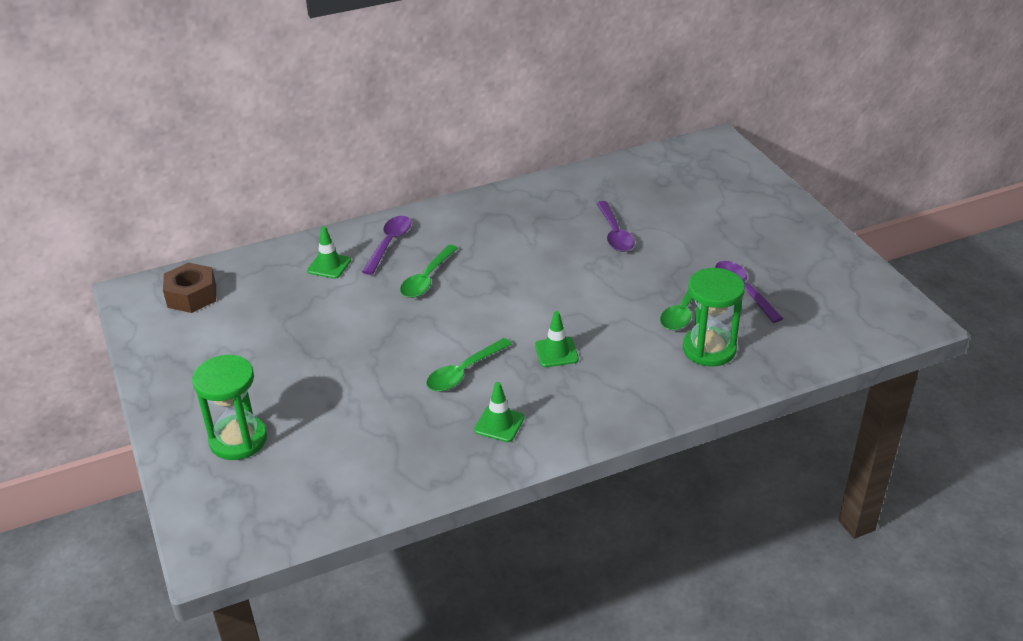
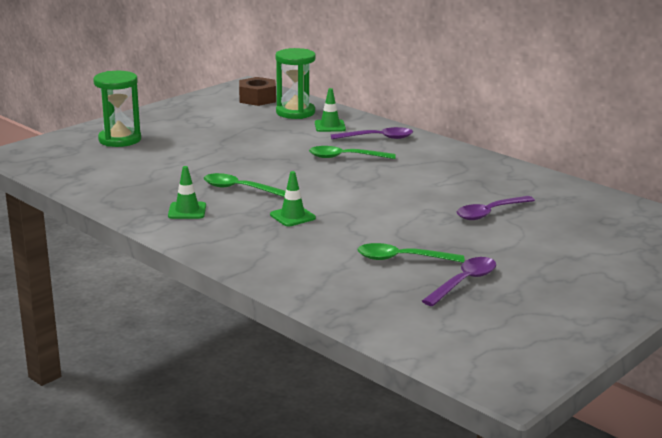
camera: 65 degrees right, 15 degrees down
(709, 349) = (353, 278): green hourglass -> green hourglass (295, 112)

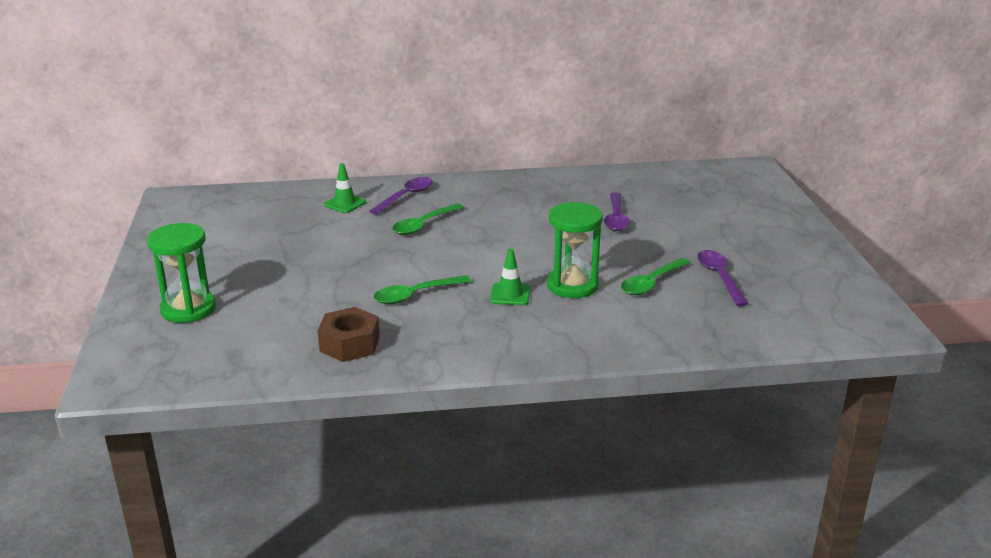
camera: 50 degrees left, 5 degrees up
(187, 211) = (424, 338): green traffic cone -> none
(257, 99) = (217, 207): brown nut -> brown nut (349, 344)
(295, 112) = (285, 204): green hourglass -> green hourglass (572, 285)

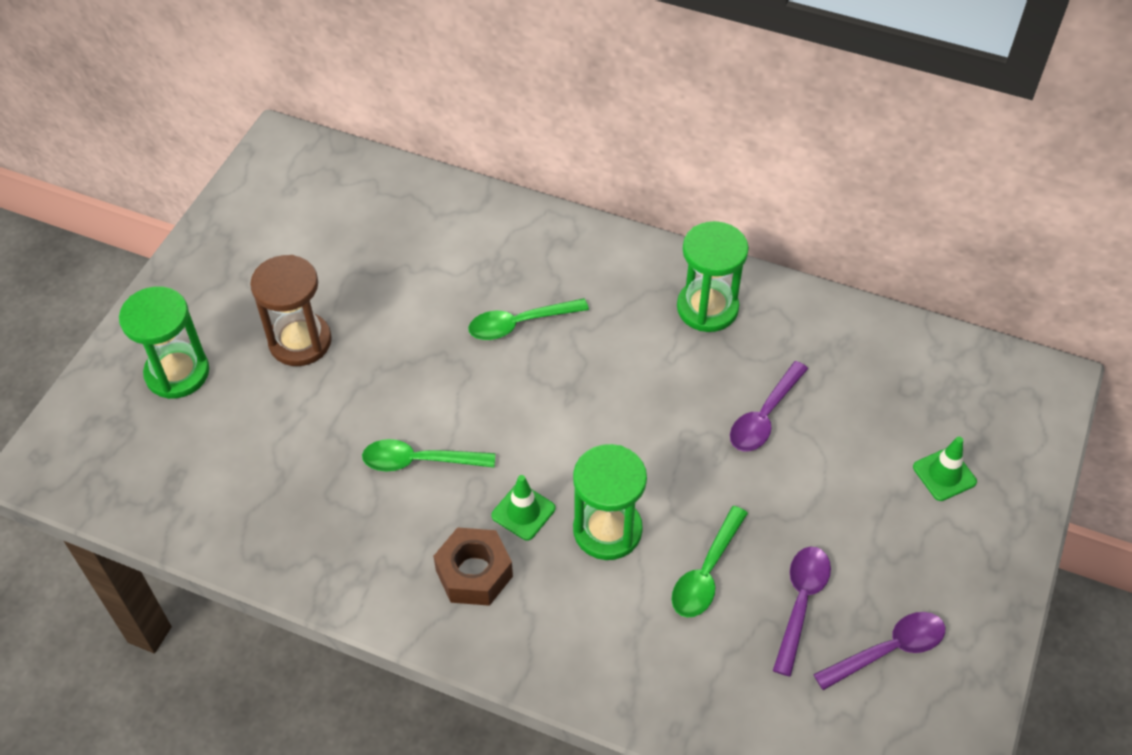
camera: 30 degrees right, 25 degrees up
(273, 271) = (300, 341): none -> brown hourglass
(344, 204) = (458, 238): green traffic cone -> green traffic cone (944, 474)
(349, 344) = (295, 517): brown nut -> brown nut (474, 573)
(406, 197) = (538, 253): purple spoon -> purple spoon (888, 650)
(536, 190) = (707, 308): none -> green hourglass
(651, 283) = (706, 572): green spoon -> green spoon turned 45 degrees counterclockwise

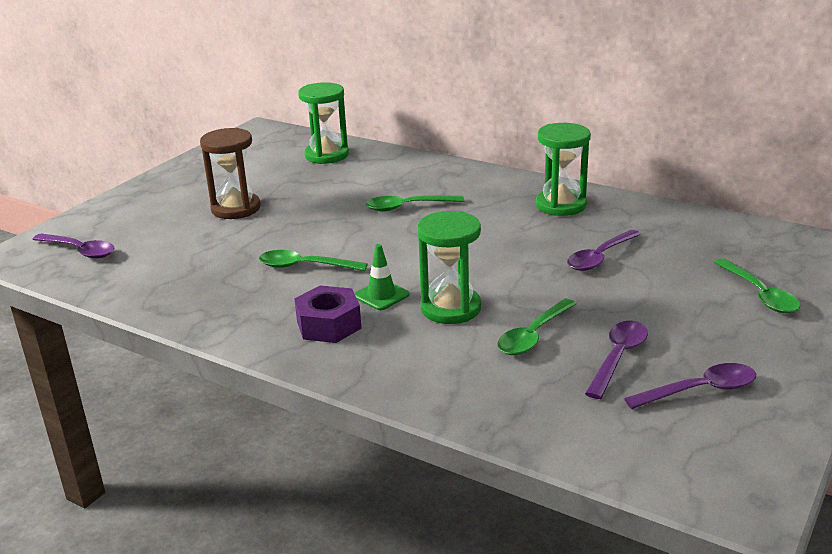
camera: 10 degrees right, 25 degrees down
(124, 449) = (79, 251): none -> purple spoon
(177, 373) = (138, 219): green hourglass -> green hourglass (327, 155)
(474, 573) = (328, 325): brown nut -> purple nut
(944, 474) = (759, 294): green traffic cone -> green spoon

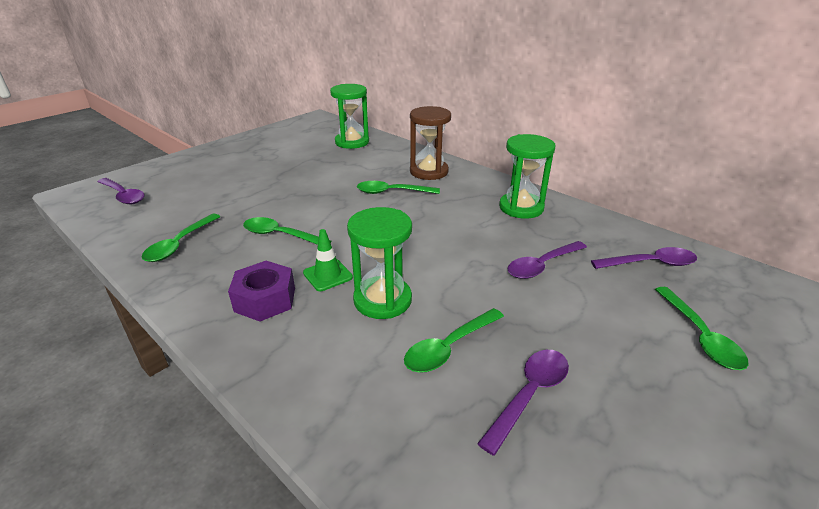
camera: 10 degrees right, 5 degrees up
(195, 290) = (180, 244): none -> green spoon
(236, 208) = (260, 176): brown hourglass -> brown hourglass (429, 171)
(699, 390) = (614, 466): purple spoon -> purple spoon (649, 264)

